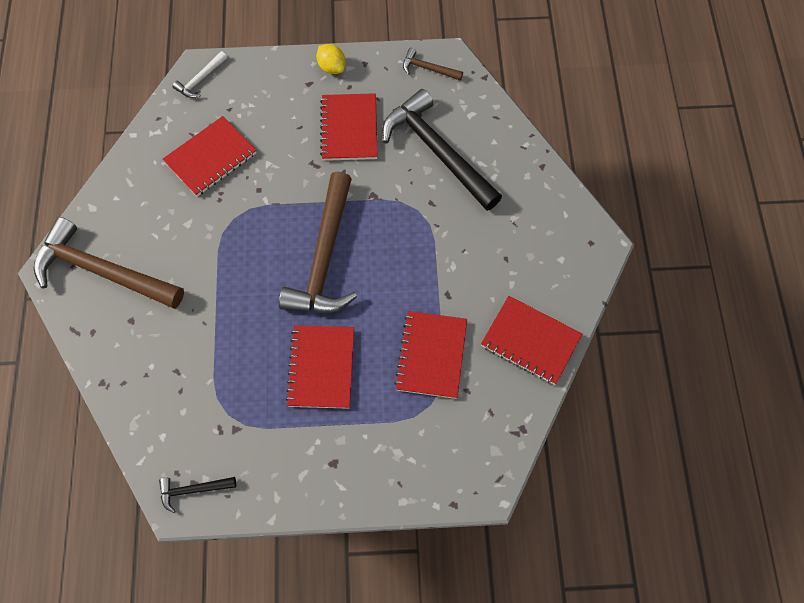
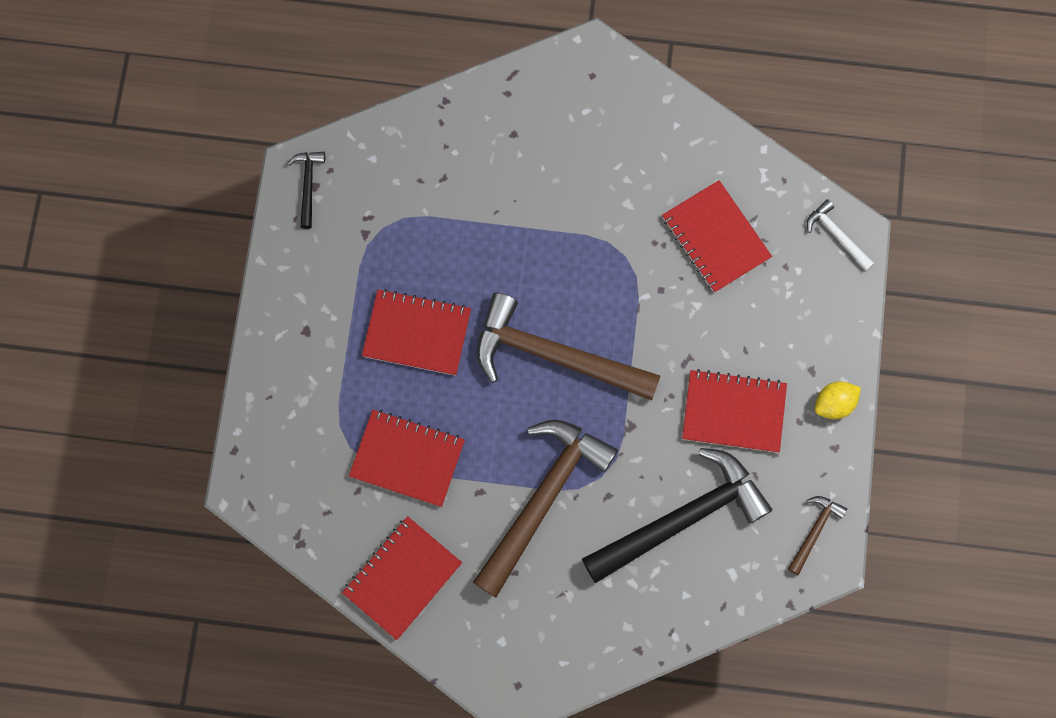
camera: 100 degrees right, 10 degrees up
(102, 271) = (581, 106): brown hammer -> brown hammer (543, 498)

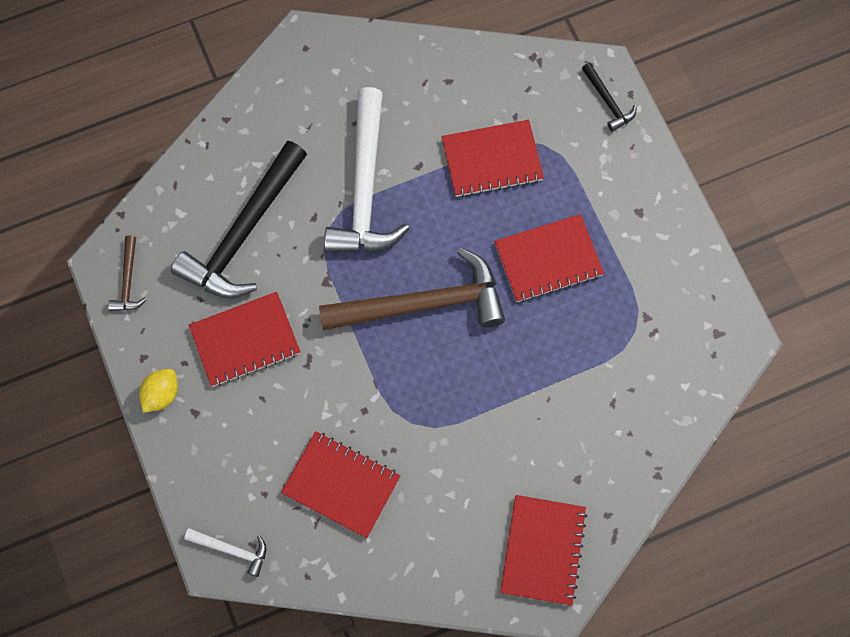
camera: 150 degrees right, 5 degrees down
(308, 185) = (722, 331): black hammer -> black hammer (608, 102)
(402, 578) = (439, 74): red notebook -> red notebook (543, 550)
(543, 498) = (365, 188): brown hammer -> white hammer

